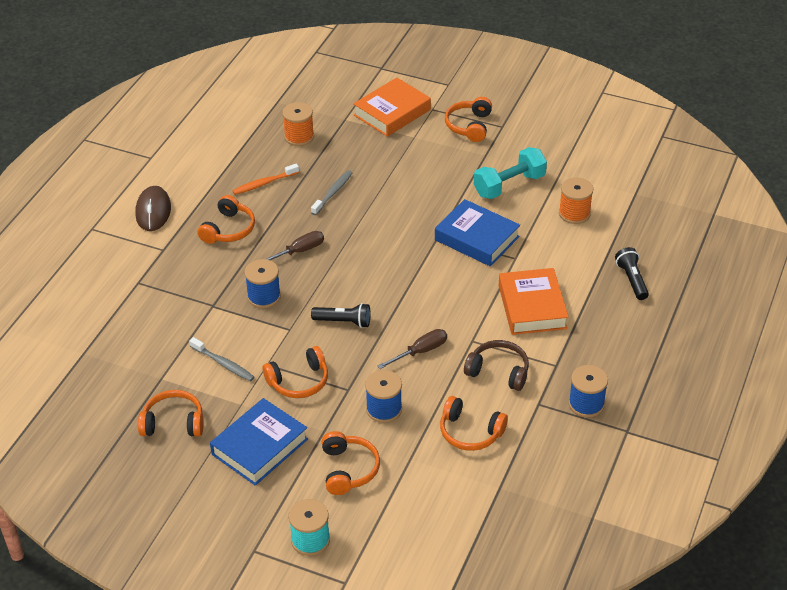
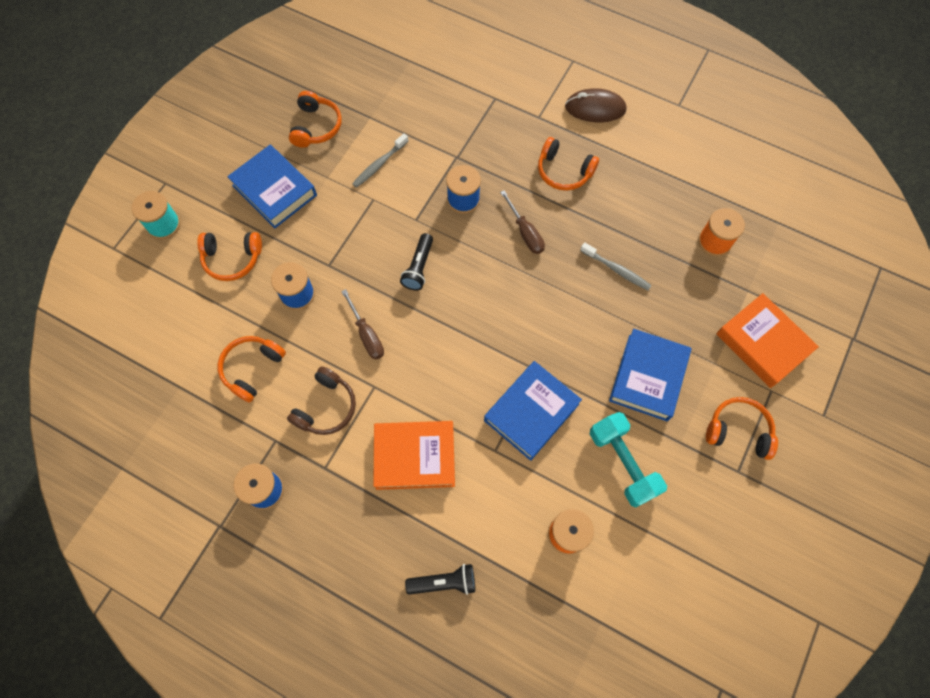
camera: 95 degrees right, 25 degrees up
(264, 183) = (634, 205): orange toothbrush -> none
(299, 381) = (346, 224): orange headphones -> none
(432, 173) = (648, 377): none -> blue book

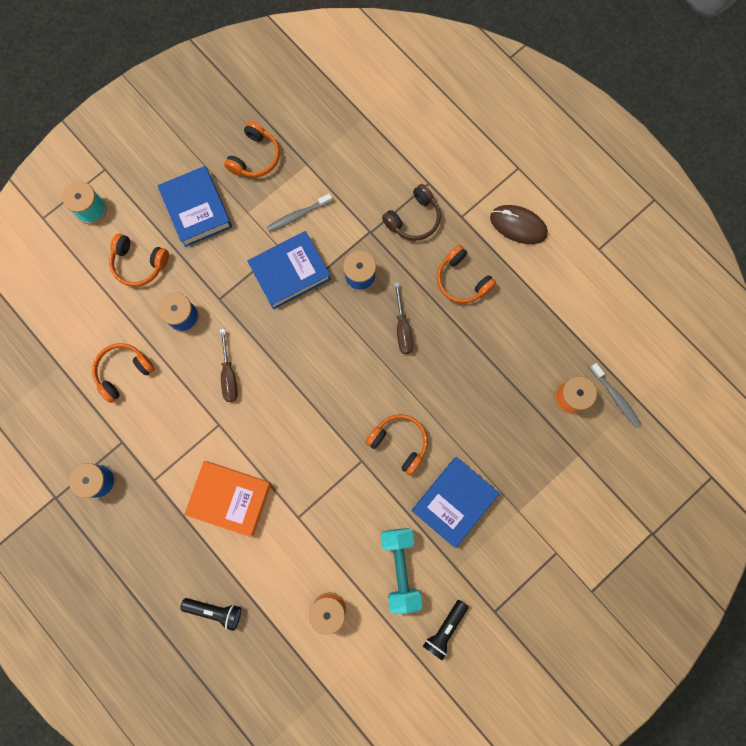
camera: 20 degrees right, 10 degrees up
(326, 407) = (173, 428): brown headphones -> brown headphones (414, 219)
(419, 267) = (296, 329): black flashlight -> black flashlight (445, 629)
(531, 412) = (341, 496): blue book -> blue book (290, 272)
(616, 270) = (469, 393): grey toothbrush -> grey toothbrush (615, 397)
(738, 431) = (511, 577): orange headphones -> orange headphones (399, 442)
(762, 343) = (568, 508): orange book -> none

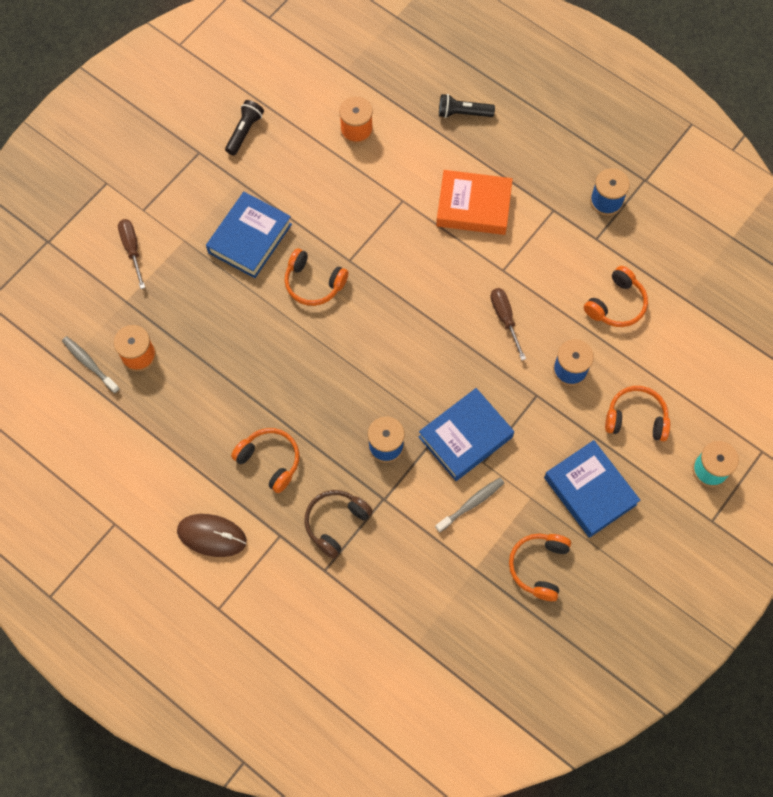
camera: 170 degrees right, 10 degrees down
(400, 568) = (295, 173): turquoise dumbbell -> none
(402, 328) = (328, 397): brown screwdriver -> brown screwdriver (132, 249)

